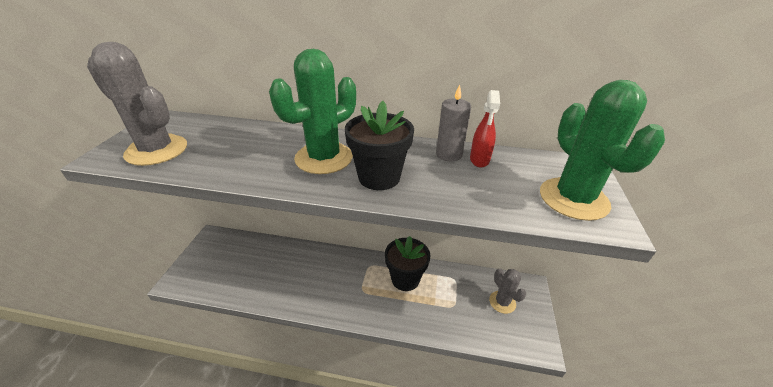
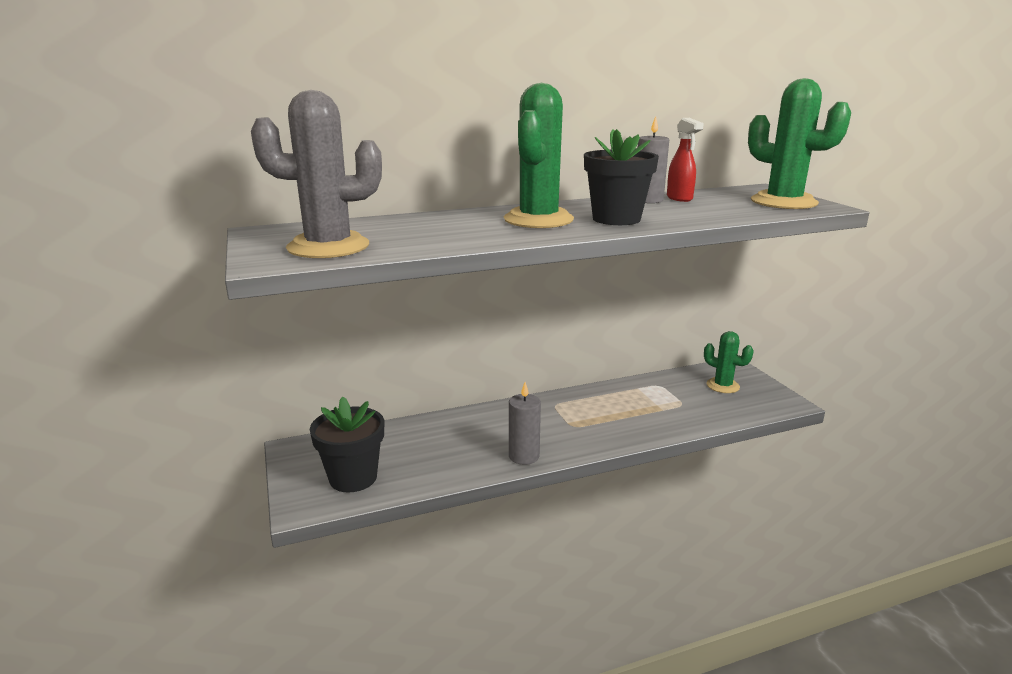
camera: 30 degrees left, 15 degrees down
(309, 303) = (524, 456): none -> grey candle
(405, 279) = (608, 401): black flower pot -> black flower pot (353, 478)
(502, 302) = (723, 386): grey cactus -> green cactus

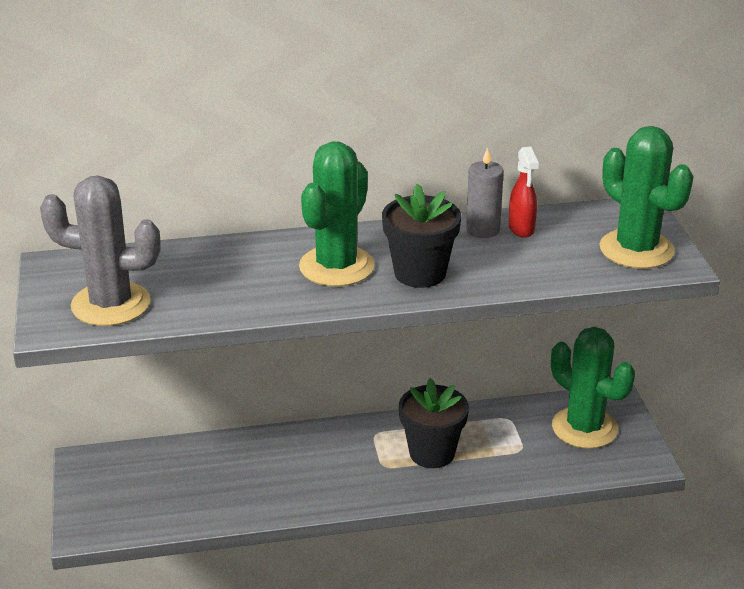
camera: 10 degrees right, 10 degrees up
(353, 478) = (136, 505): black flower pot -> black flower pot (432, 453)
(524, 456) = (316, 499): grey candle -> none
(723, 386) = (584, 428): green cactus -> green cactus, size x1.70

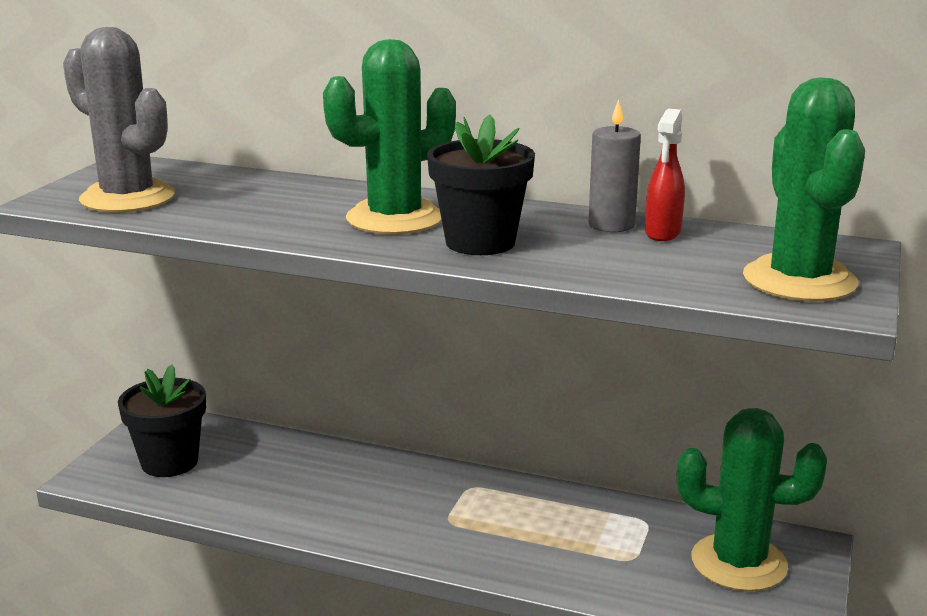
camera: 30 degrees right, 10 degrees down
(432, 453) = (517, 526): black flower pot -> black flower pot (169, 462)
(584, 428) = (739, 563): green cactus -> green cactus turned 60 degrees counterclockwise

